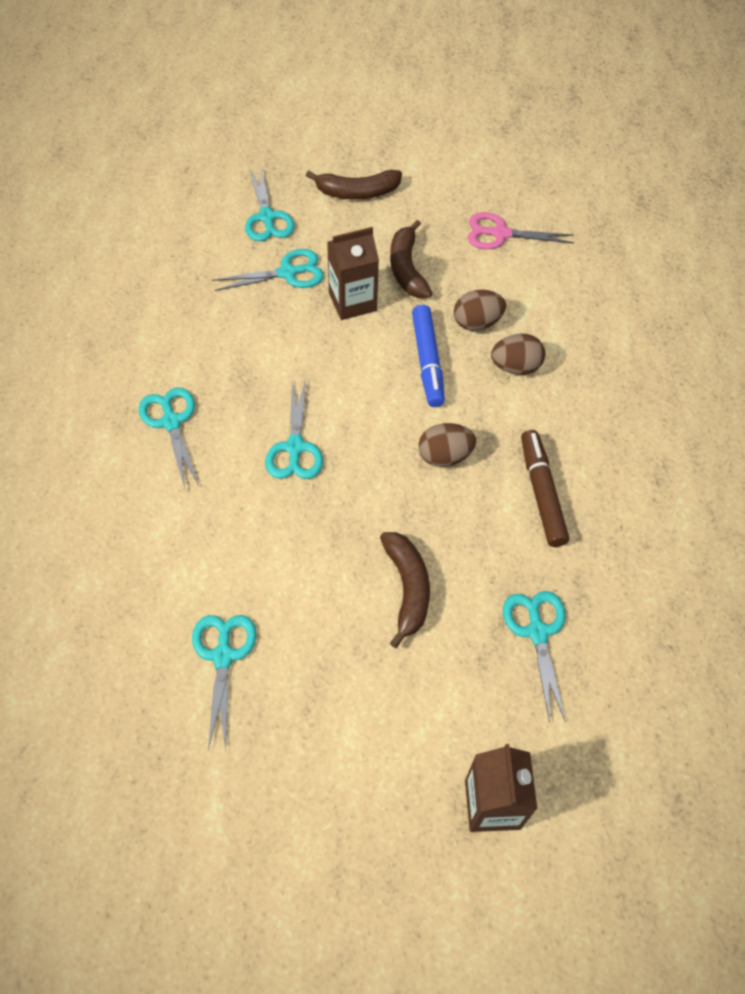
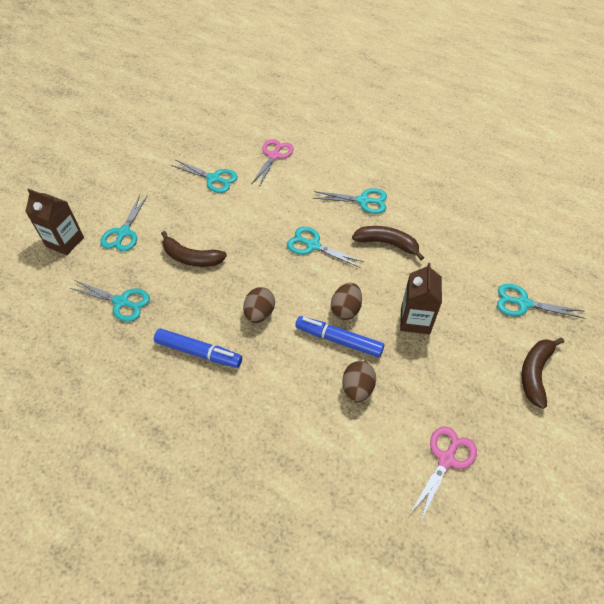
camera: 120 degrees right, 5 degrees down
(119, 590) = (274, 156): none -> pink scissors
(287, 273) = (460, 294): turquoise scissors -> turquoise scissors (123, 233)
(407, 269) = (434, 369): brown banana -> brown banana (387, 244)
(515, 367) = (303, 392): brown egg -> brown egg (345, 309)
(541, 493) = (198, 352): brown marker -> blue marker

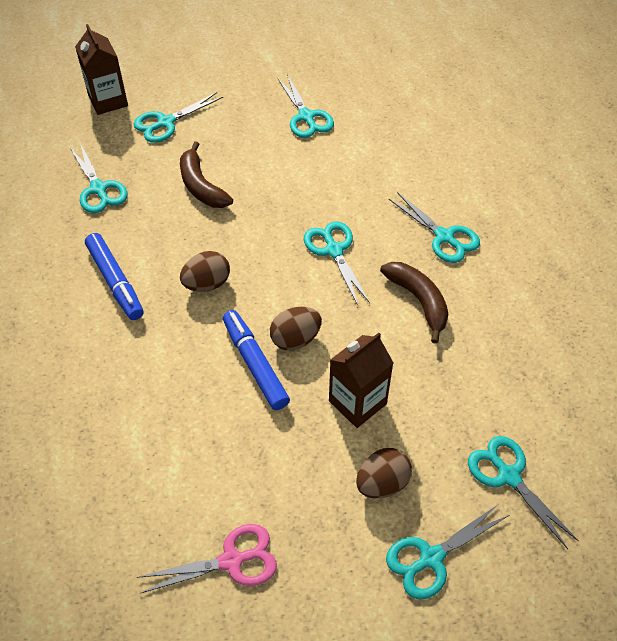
camera: 40 degrees right, 0 degrees up
(274, 156) = (397, 128): pink scissors -> none
(357, 389) = (221, 424): brown egg -> brown egg (382, 483)
(535, 373) = (431, 558): brown banana -> turquoise scissors

